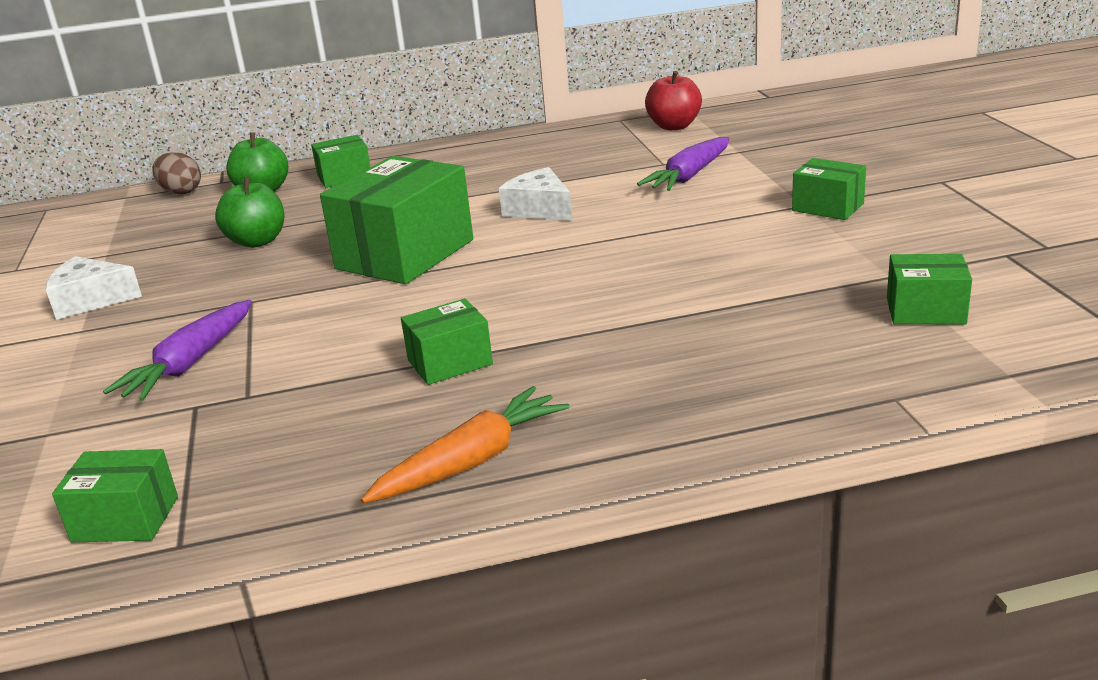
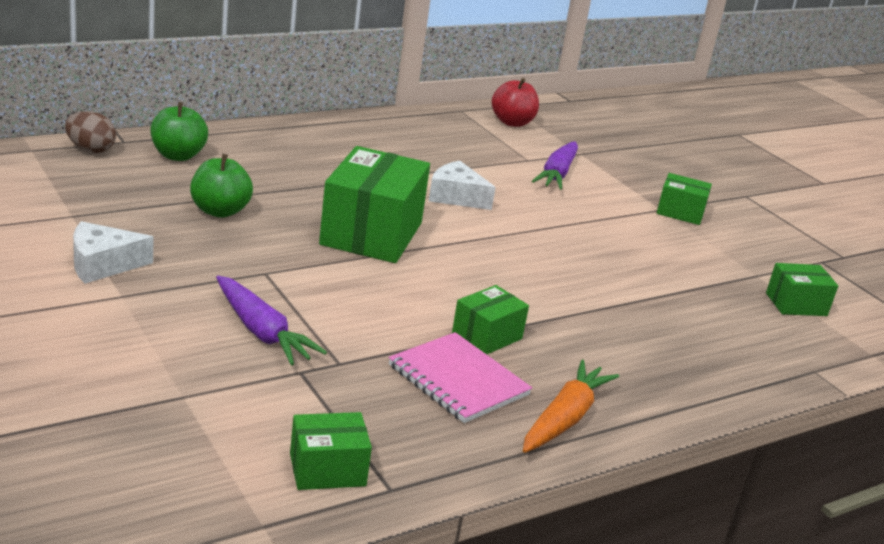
camera: 25 degrees left, 0 degrees up
(190, 363) = (261, 331): purple carrot -> purple carrot turned 45 degrees counterclockwise
(344, 177) = (249, 147): green box -> none
(371, 414) = (458, 380): none -> pink notebook

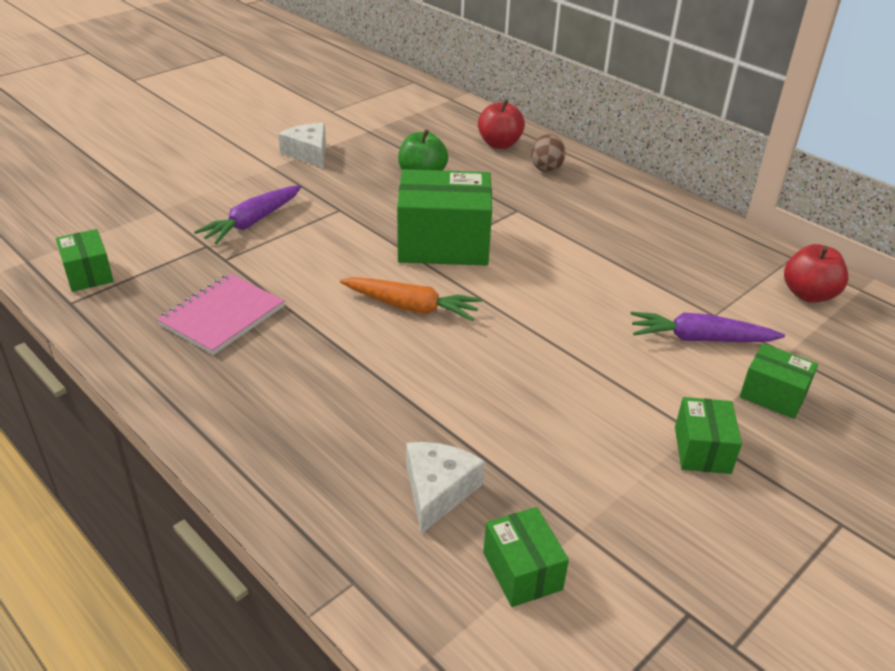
camera: 80 degrees right, 10 degrees up
(90, 149) = (473, 115): brown egg -> brown egg (546, 168)
(178, 156) = (499, 144): green apple -> red apple
(456, 197) = (564, 278): white cheese -> white cheese (438, 491)
(487, 336) = (300, 324): green box -> green box (773, 395)
(564, 418) = (184, 379): orange carrot -> orange carrot (411, 307)

